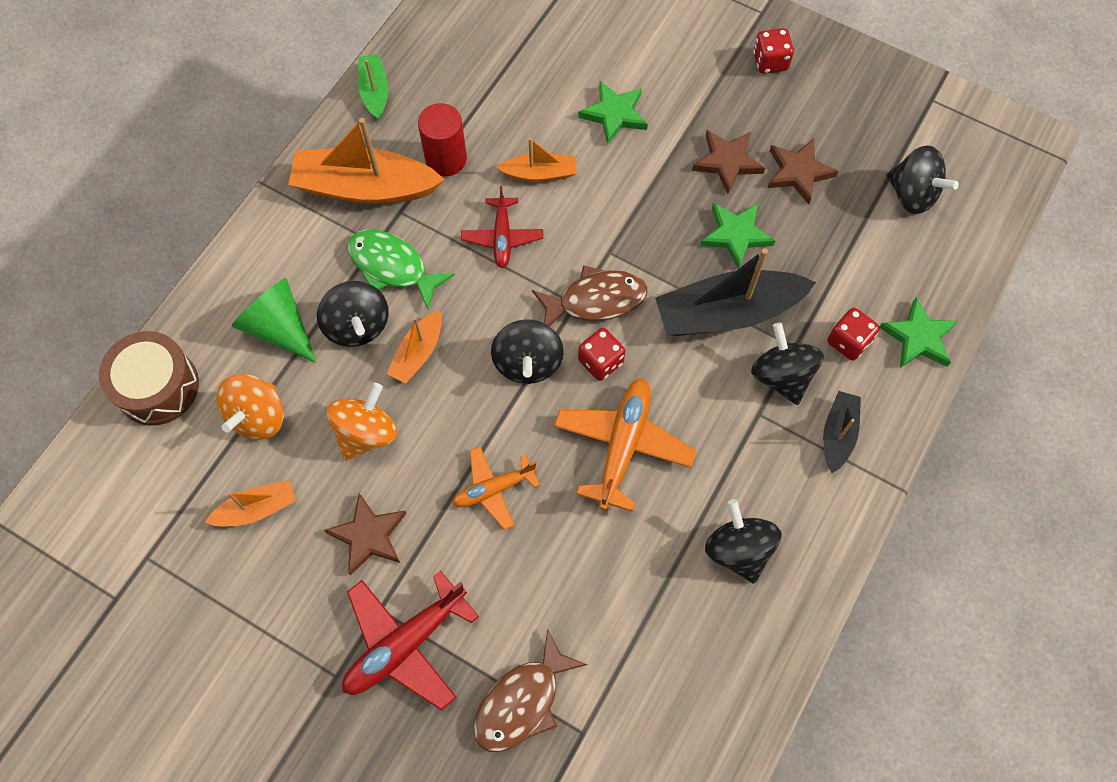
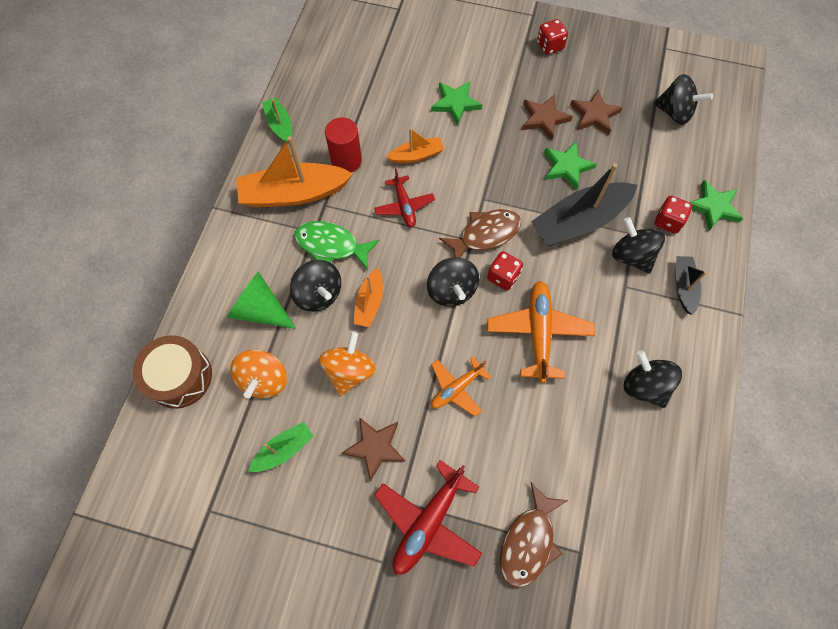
camera: 15 degrees left, 0 degrees up
(257, 509) = (284, 450): orange boat -> green boat

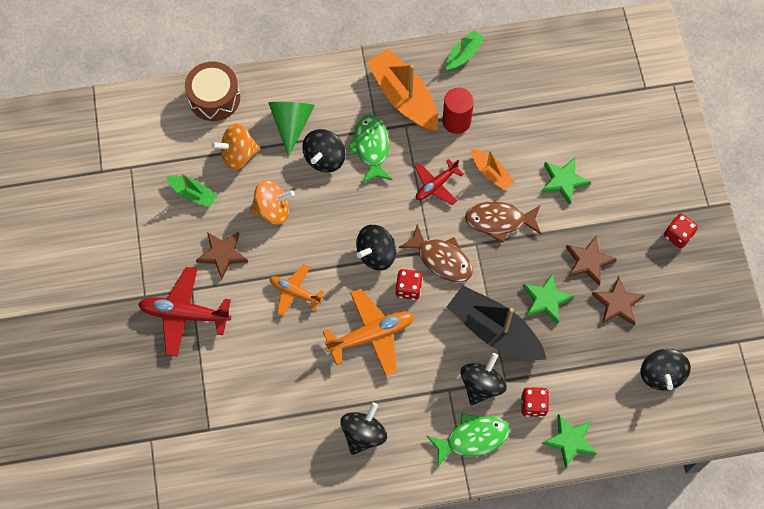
camera: 65 degrees right, 0 degrees up
(369, 303) = (335, 198): orange boat -> none
(528, 541) = (201, 389): brown fish -> brown fish (499, 221)
(683, 287) = (472, 438): black boat -> green fish

